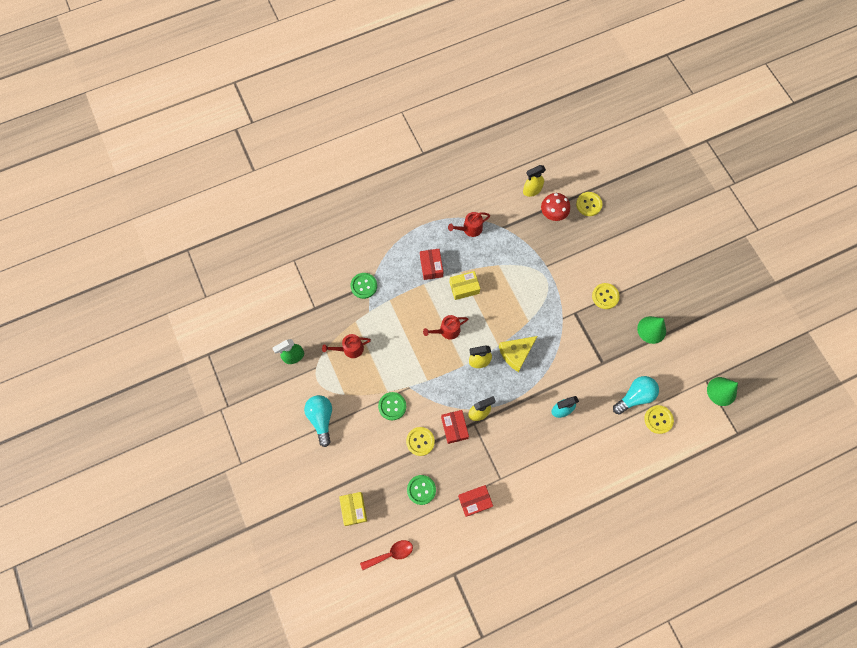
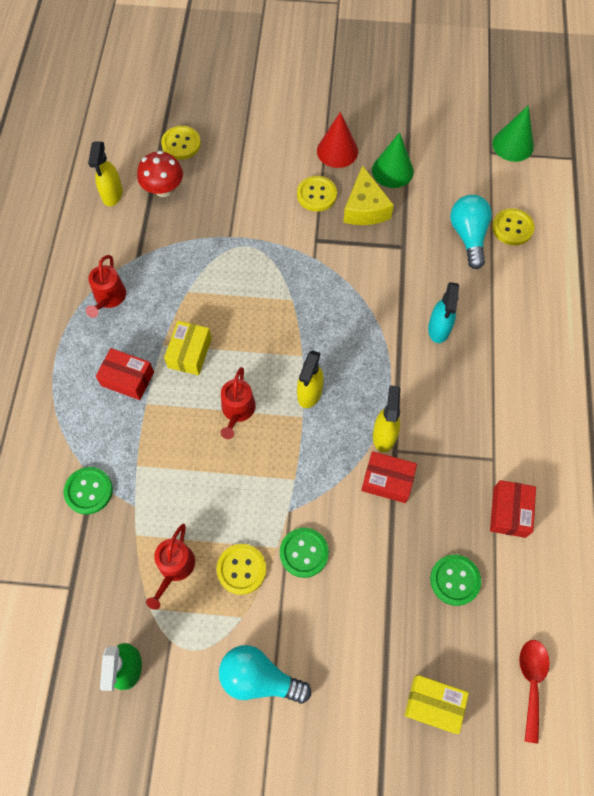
camera: 60 degrees left, 5 degrees down
(420, 441) = (381, 541): yellow button -> yellow button (241, 569)
(516, 353) = (327, 340): yellow cheese -> yellow cheese (365, 208)
(643, 291) = (337, 151): none -> red cone

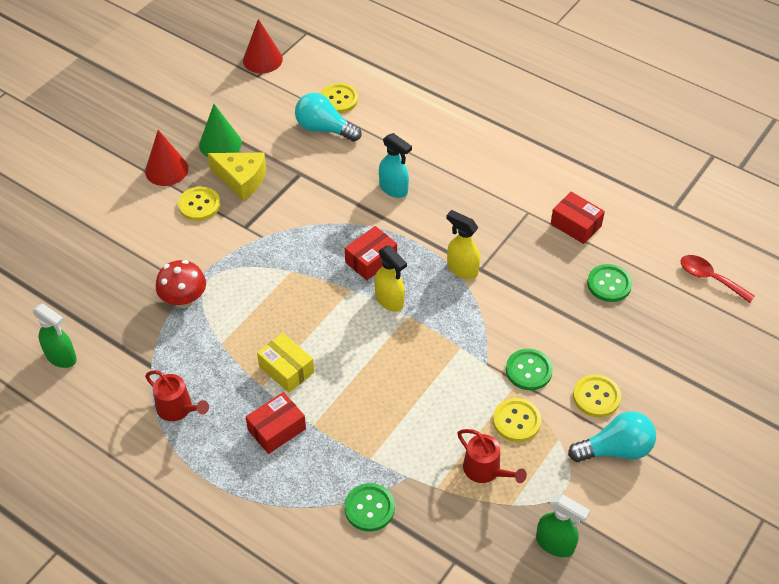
camera: 60 degrees left, 15 degrees down
(112, 195) = (61, 357): yellow spray bottle -> green spray bottle
(163, 189) = (92, 313): red mushroom -> red mushroom (184, 299)
(181, 144) = (52, 277): yellow button -> yellow button (596, 397)
(237, 410) = (369, 359): red watering can -> none
(259, 677) = (615, 449): turquoise light bulb -> turquoise light bulb turned 150 degrees counterclockwise
(387, 481) = (502, 286): red box -> red box (371, 260)
(433, 704) = (696, 344): yellow box -> none
(513, 145) = (262, 59): green cone -> red cone

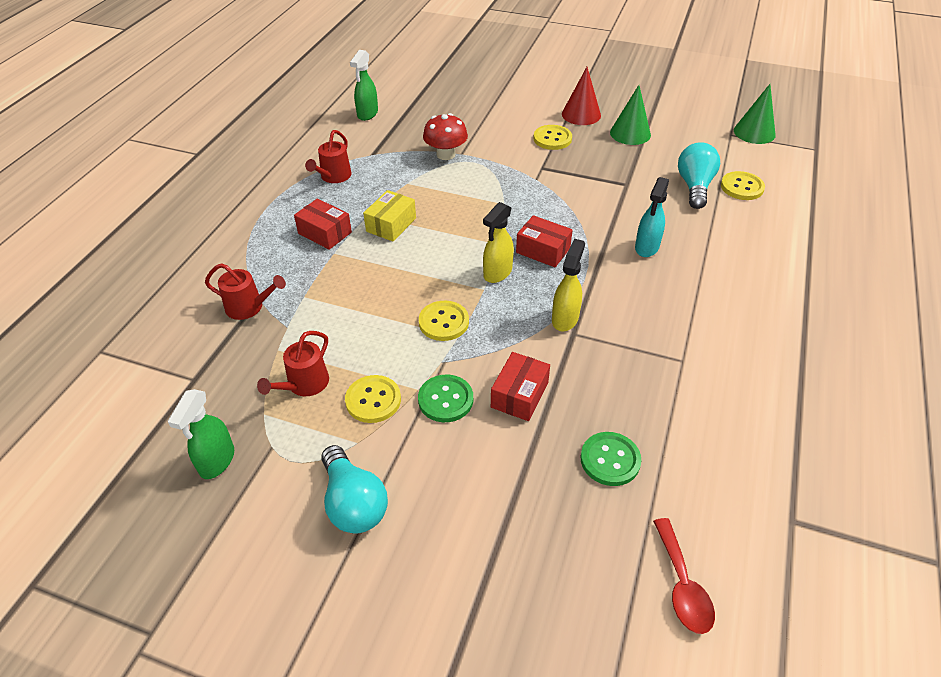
camera: 75 degrees right, 5 degrees down
(241, 179) = (596, 153): yellow cheese -> none
(262, 59) = (754, 132): red cone -> green cone
(369, 508) = (249, 307): green button -> red watering can
(576, 225) = (690, 410): red box -> red box (519, 395)
(596, 397) = (427, 472): yellow button -> yellow button (443, 322)
(710, 278) = (682, 585): red spoon -> red spoon turned 150 degrees clockwise

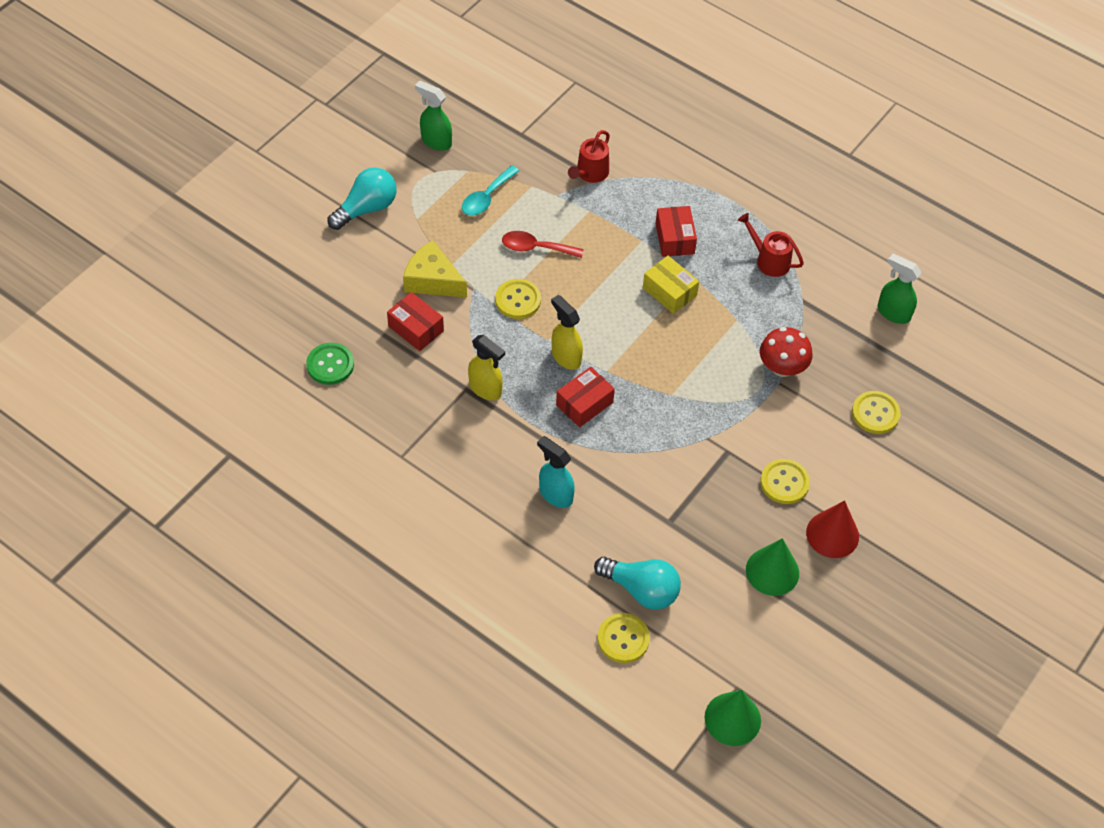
camera: 105 degrees right, 10 degrees up
(304, 384) = (486, 197): red watering can -> turquoise spoon
(325, 233) = (675, 238): red box -> red box turned 60 degrees counterclockwise
(353, 503) = (366, 208): turquoise light bulb -> turquoise light bulb turned 150 degrees clockwise
(373, 400) = (452, 236): yellow button -> yellow button (875, 413)
(445, 400) = (432, 280): green button -> yellow cheese
(682, 585) = (220, 367): red spoon -> red spoon (536, 248)

